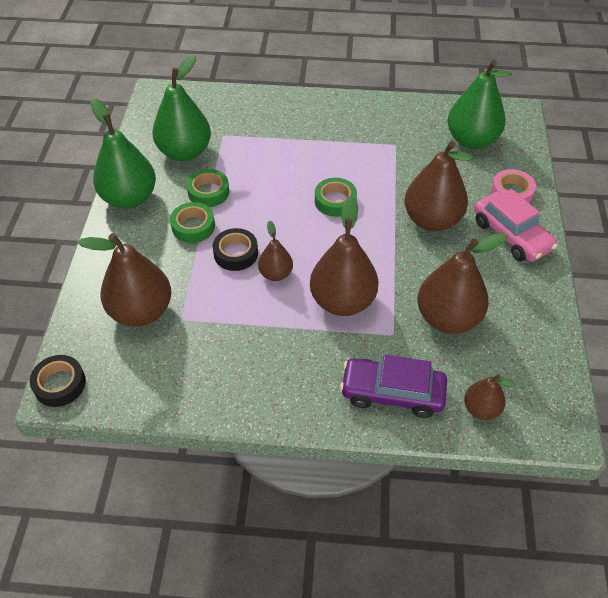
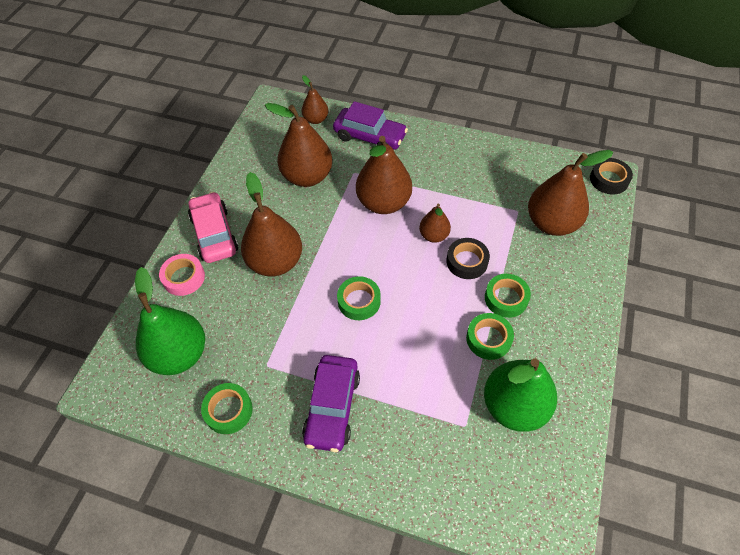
camera: 165 degrees left, 5 degrees up
(129, 198) = (575, 348): green pear -> none
(330, 129) = (332, 407): none -> purple car
(409, 116) = (228, 410): none -> green tape

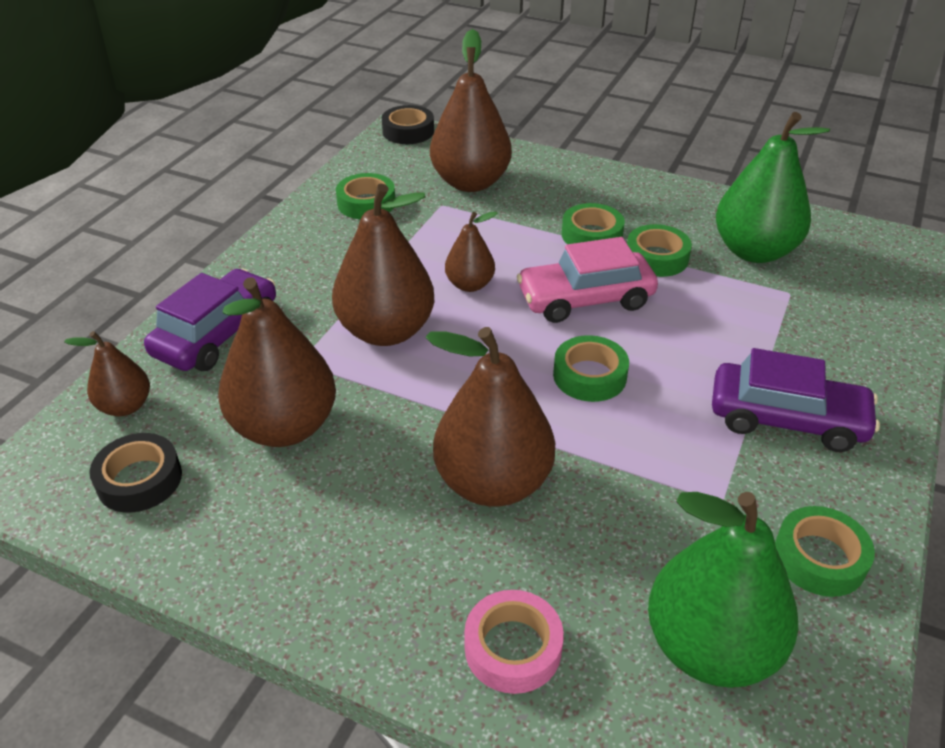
camera: 85 degrees left, 15 degrees down
(214, 234) = (398, 589): pink car -> pink car (585, 299)
(467, 261) = (525, 260): black tape -> black tape (139, 480)
(507, 173) = (366, 203): none -> green tape

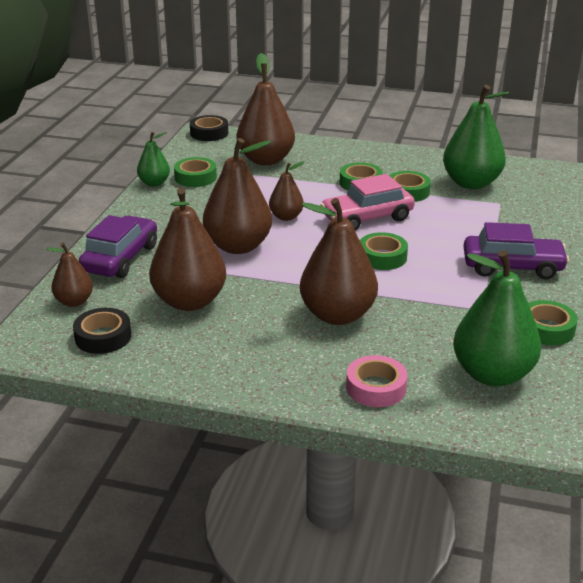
camera: 10 degrees left, 10 degrees down
(308, 207) = (154, 183): none -> green pear

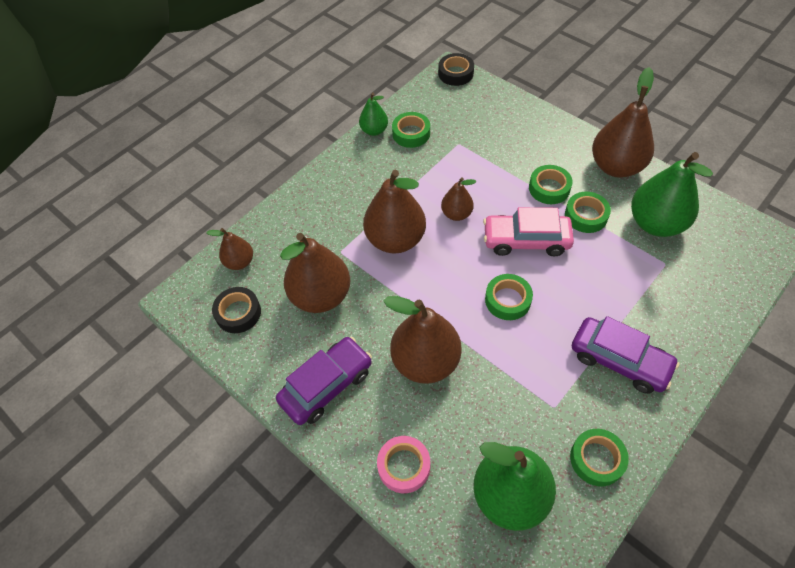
camera: 30 degrees right, 25 degrees up
(120, 258) = (298, 221): purple car -> purple car (326, 385)
(266, 160) = (483, 127): brown pear -> brown pear (616, 166)

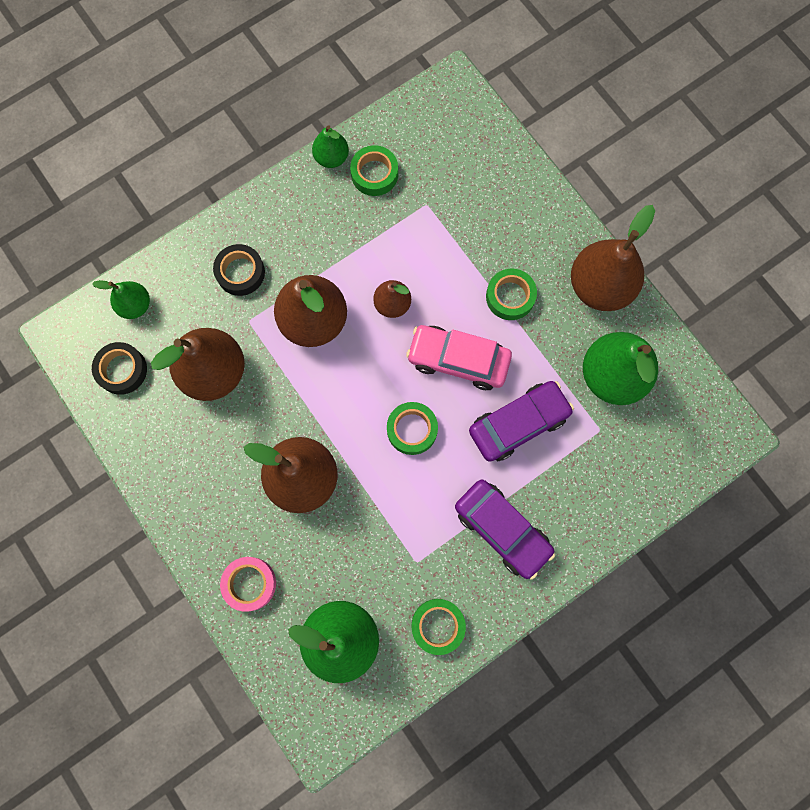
camera: 10 degrees right, 20 degrees up
(239, 262) = (135, 305): brown pear -> green pear
(326, 385) = (195, 479): purple car -> purple car (518, 423)
(455, 73) = (458, 92): black tape -> black tape (240, 272)
(586, 216) = (537, 345): green tape -> none

